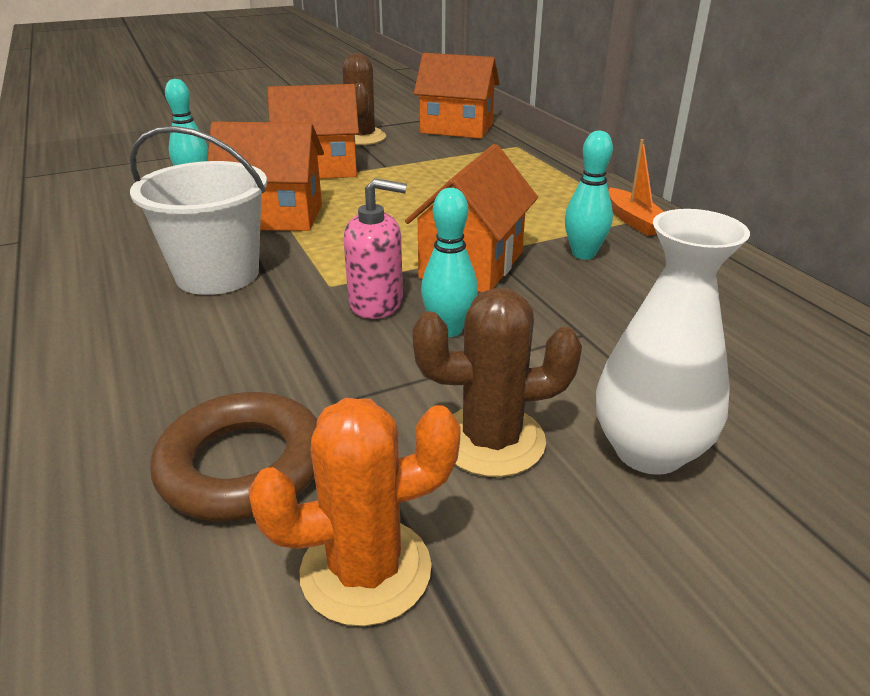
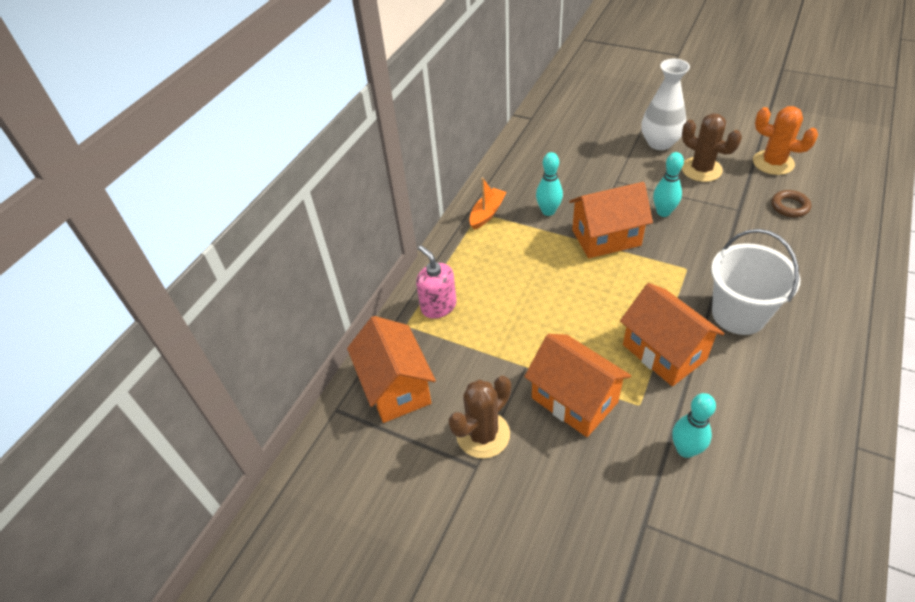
camera: 125 degrees left, 15 degrees up
(243, 465) = (789, 206): brown ring -> brown ring, size x0.58
(376, 303) = (677, 243): pink soap dispenser -> pink soap dispenser (438, 306)

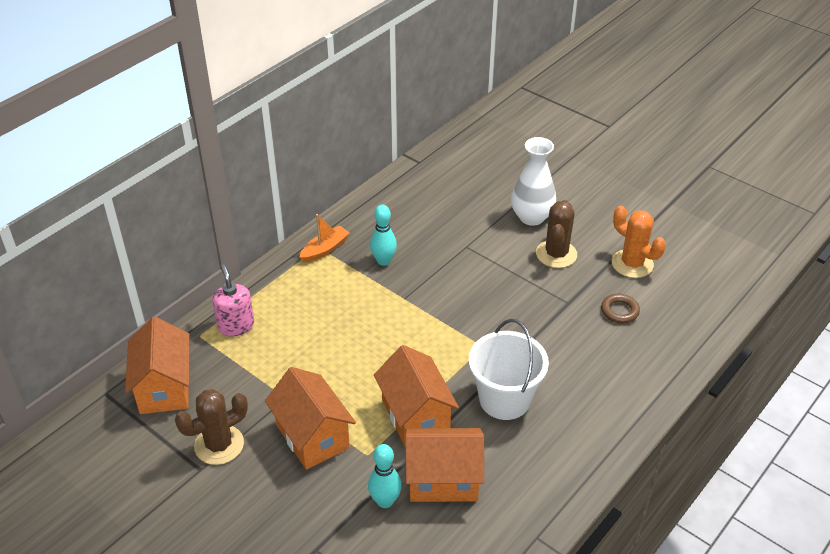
camera: 10 degrees right, 5 degrees down
(606, 237) = (424, 299): orange house -> orange house (443, 480)
(663, 212) = (493, 288): turquoise bowling pin -> none
(701, 169) = (556, 254): brown cactus -> brown cactus turned 45 degrees clockwise

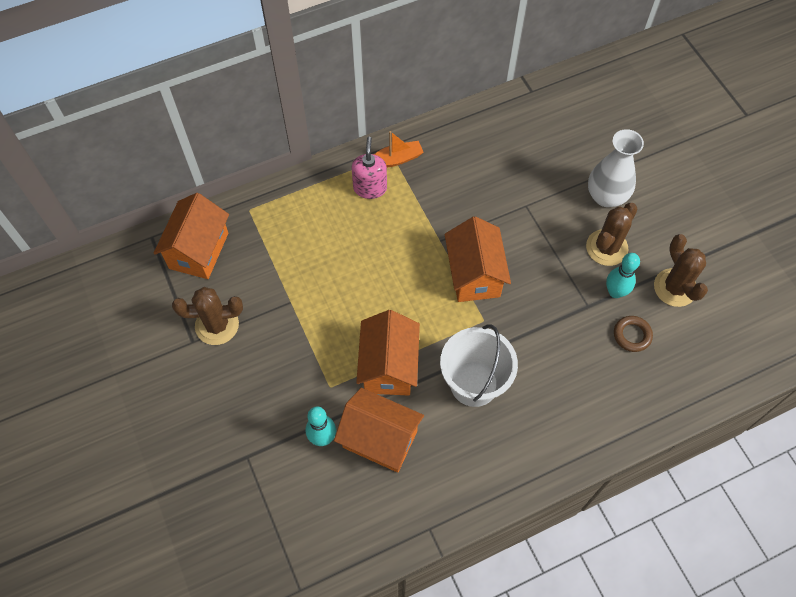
camera: 25 degrees right, 20 degrees up
(236, 326) = (283, 211): pink soap dispenser -> pink soap dispenser (370, 188)
(312, 436) = (294, 350): orange house -> orange house (474, 275)
(383, 261) = (442, 192): turquoise bowling pin -> turquoise bowling pin (615, 292)
(632, 264) = (675, 288): orange cactus -> brown cactus

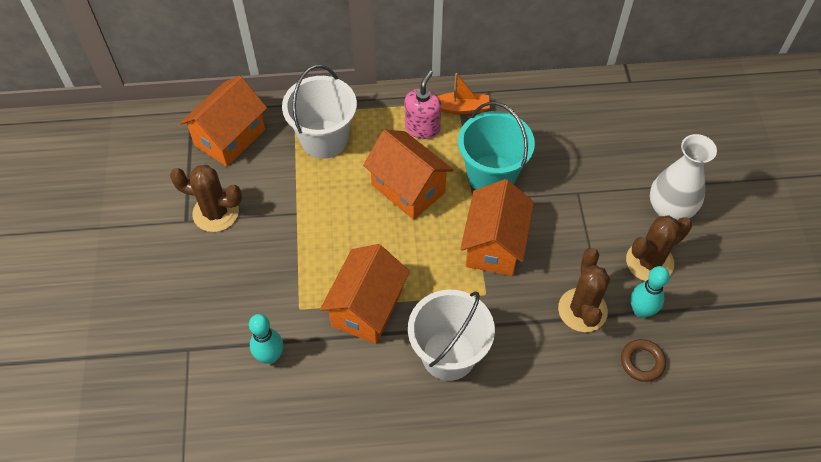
camera: 20 degrees right, 5 degrees down
(286, 225) = (324, 139): none -> white bucket
(380, 439) = (327, 378): orange house -> orange house (408, 188)
(447, 213) = (491, 175): none -> turquoise bucket
(675, 288) = (711, 327): brown cactus -> brown cactus (582, 310)

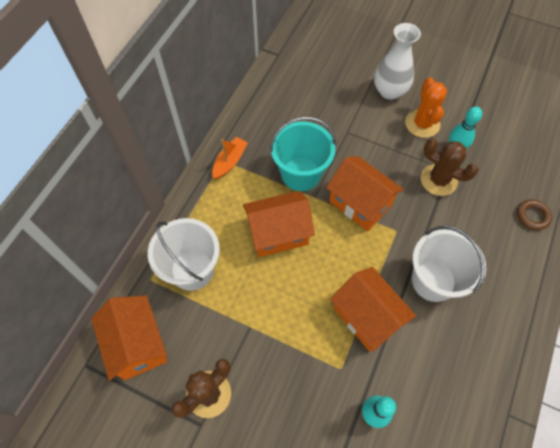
camera: 60 degrees left, 5 degrees up
(422, 128) = (230, 195): pink soap dispenser -> none
(642, 362) = (492, 169): brown ring -> brown ring (532, 216)
(649, 262) = (422, 124): brown cactus -> orange cactus

